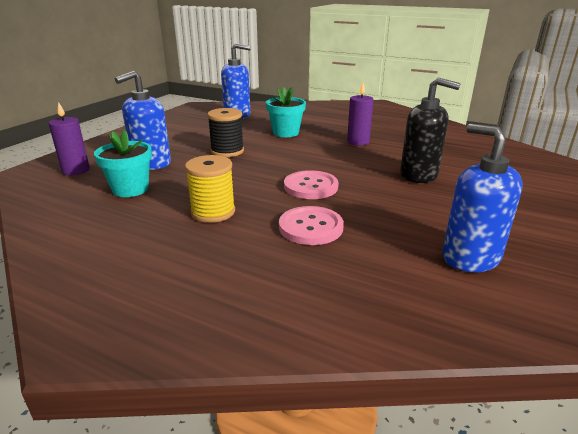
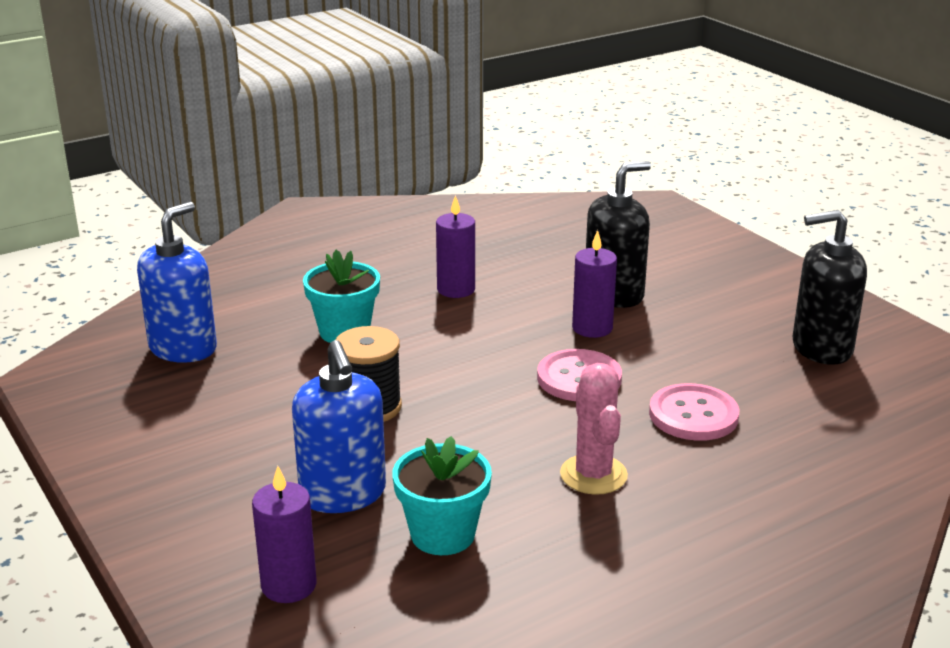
camera: 60 degrees left, 0 degrees up
(213, 212) = (593, 475): yellow spool -> pink cactus
(370, 178) = (592, 328): none -> purple candle
(470, 257) = (821, 348): blue soap dispenser -> black soap dispenser

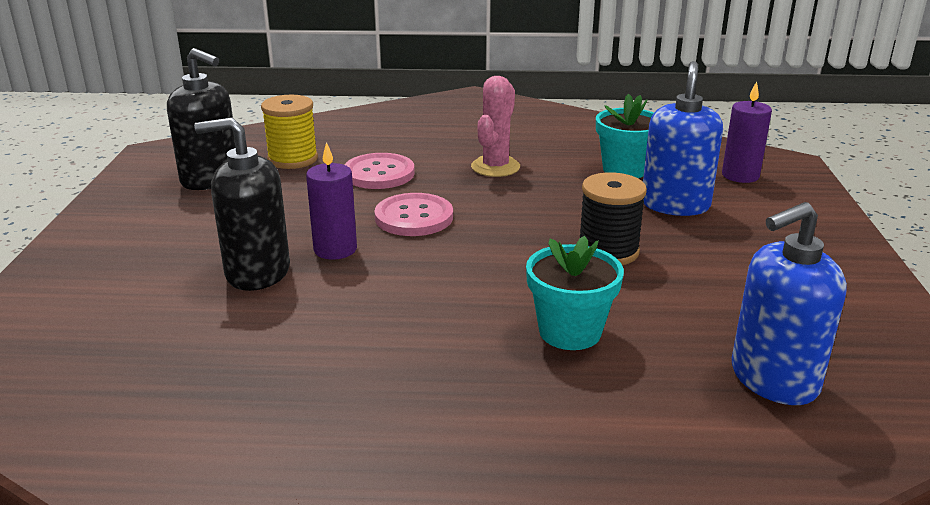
camera: 145 degrees left, 0 degrees up
(456, 289) = (393, 339): purple candle -> none
(807, 399) = (293, 159): none -> yellow spool

